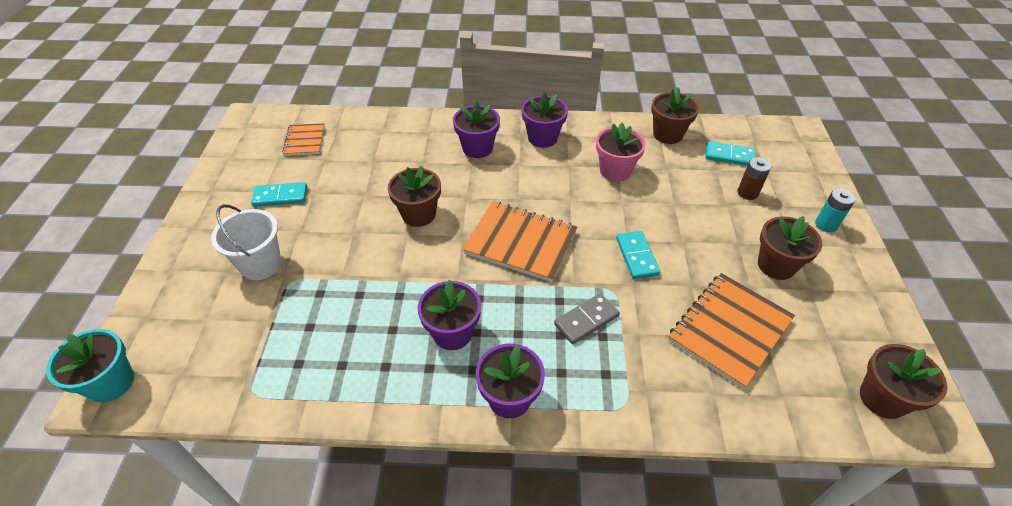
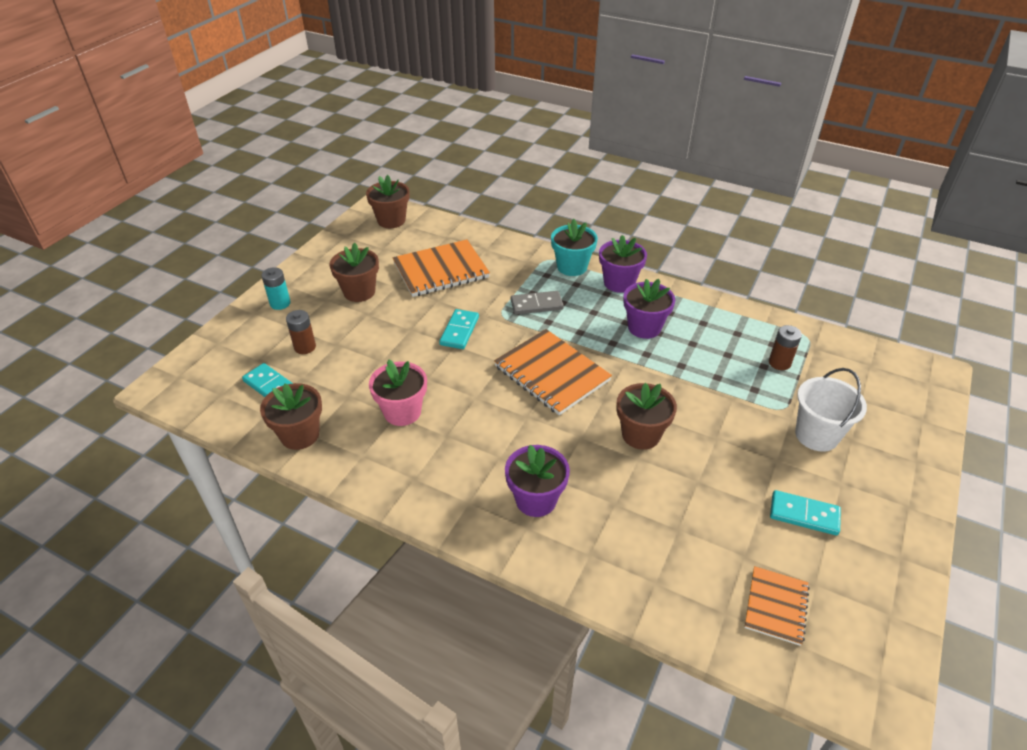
camera: 155 degrees left, 5 degrees down
(111, 383) = (929, 376): turquoise flower pot -> turquoise flower pot (572, 267)
(291, 338) = (779, 363): none -> brown battery
(542, 138) = (446, 485): purple flower pot -> none

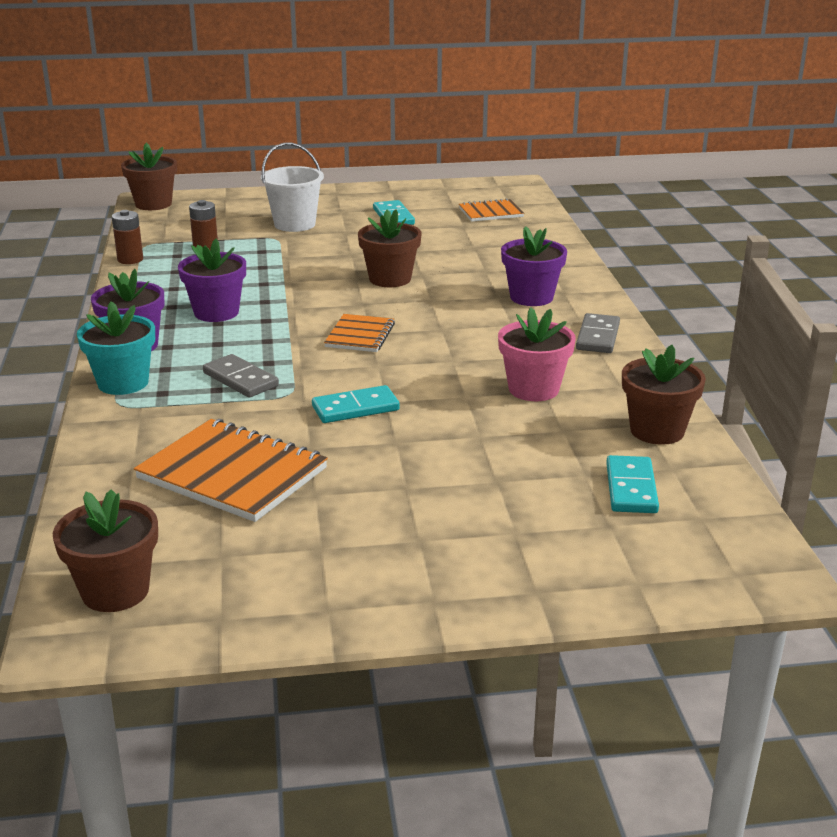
camera: 125 degrees left, 15 degrees down
(280, 303) = (482, 579): turquoise battery -> none
(305, 347) = (535, 502): brown battery -> brown battery (130, 259)
(359, 292) = (365, 519): brown flower pot -> brown flower pot (153, 204)
(434, 493) = (598, 337): none -> grey domino
(551, 373) = (360, 335): orange notebook -> orange notebook, size x0.57

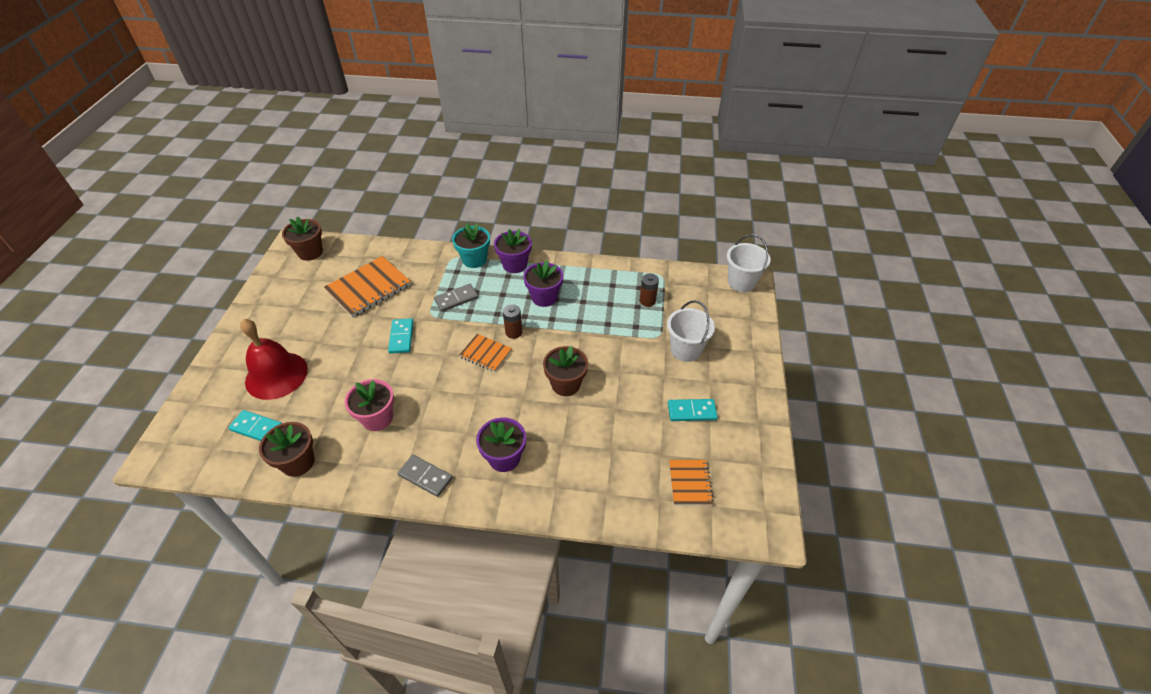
camera: 105 degrees right, 20 degrees up
(130, 259) = (638, 268): brown battery -> brown battery (514, 332)
(153, 204) = (741, 282): brown flower pot -> white bucket
(511, 508) = (276, 375): none -> red bell

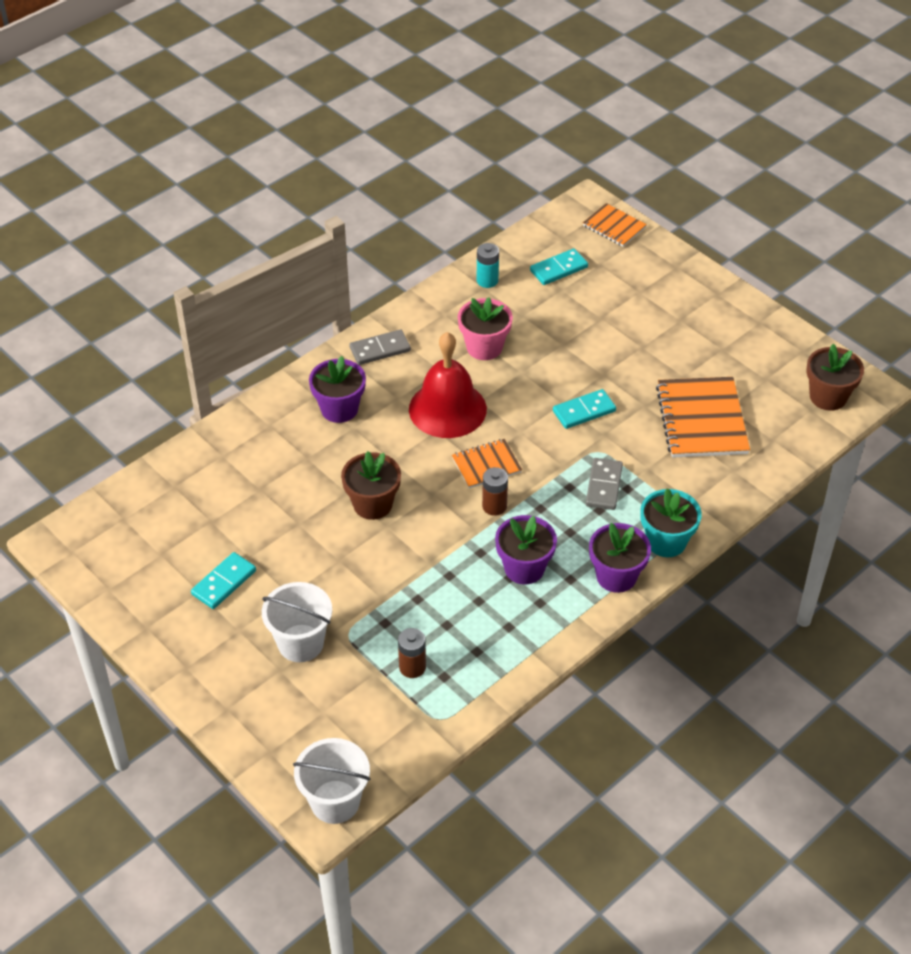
camera: 130 degrees right, 0 degrees up
(276, 375) = (620, 302): red bell -> red bell (447, 409)
(298, 462) = (487, 280): brown flower pot -> turquoise battery
(401, 337) = (584, 411): turquoise domino -> turquoise domino turned 60 degrees counterclockwise
(690, 483) = (160, 520): orange notebook -> orange notebook (614, 227)

